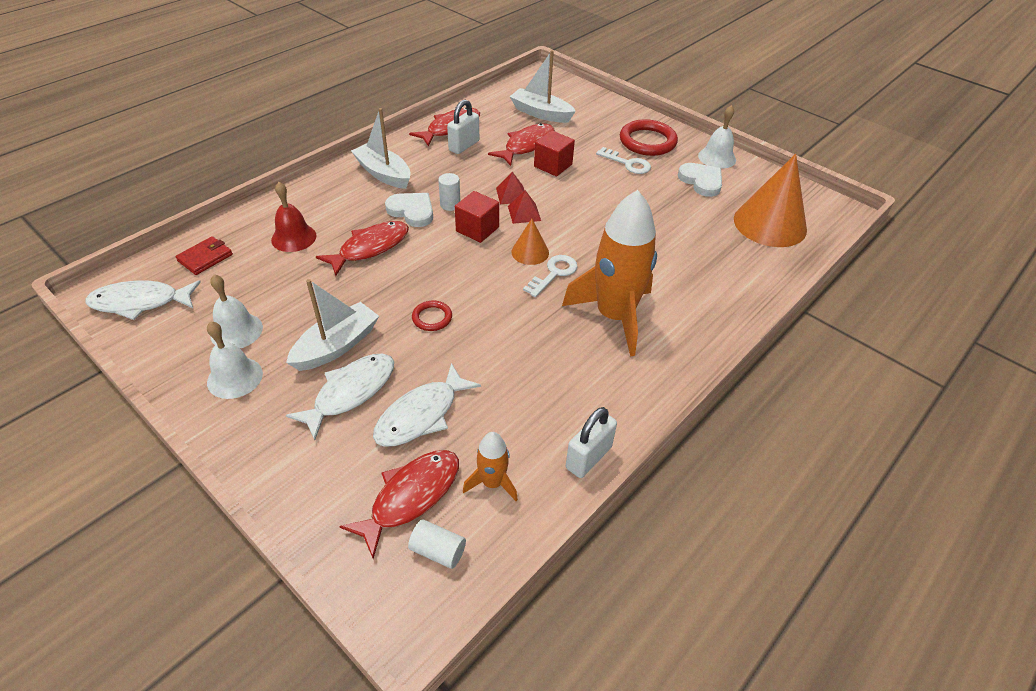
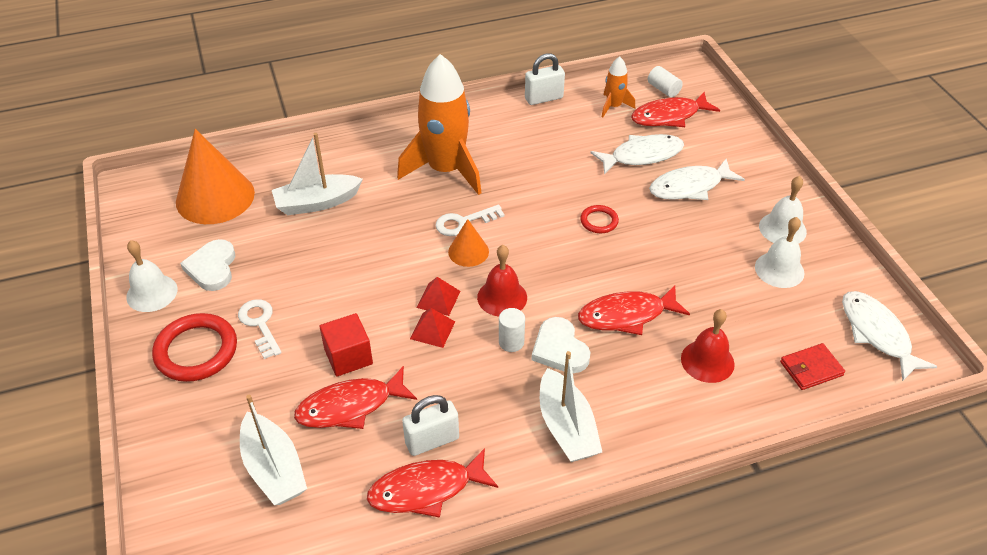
camera: 150 degrees left, 0 degrees up
(140, 302) = (877, 334): white fish -> white fish turned 135 degrees counterclockwise
(336, 346) = (691, 225): white boat -> white boat (317, 203)
(477, 229) = (502, 297): red cube -> red bell

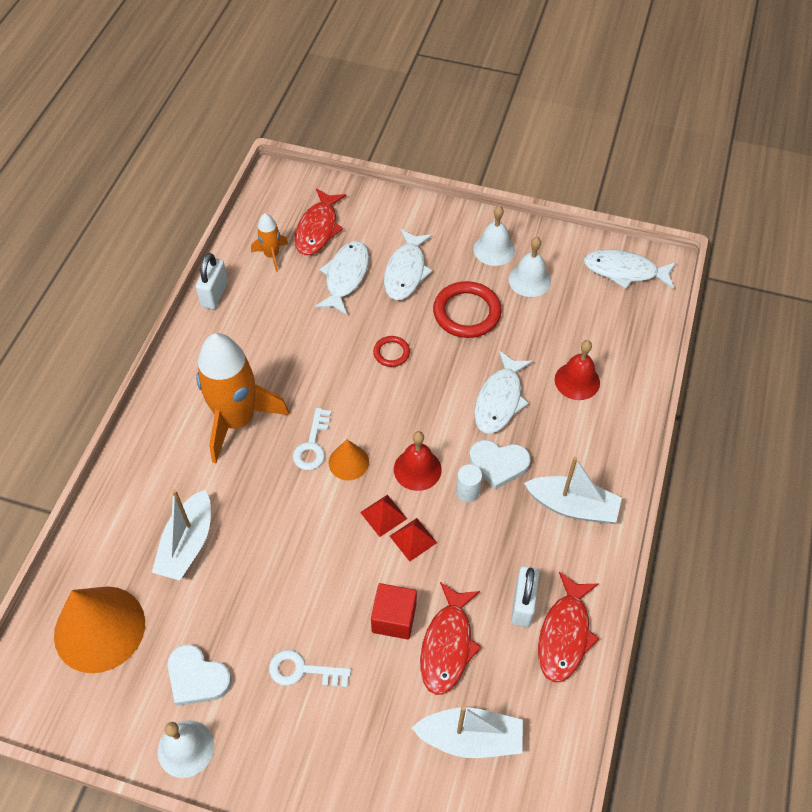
camera: 55 degrees left, 10 degrees up
(196, 351) = (293, 741): red ring -> red ring (466, 312)
(627, 315) = (499, 400): red fish -> white fish
(663, 89) = (283, 210): white cylinder -> none
(811, 368) = (626, 328): red wallet -> none

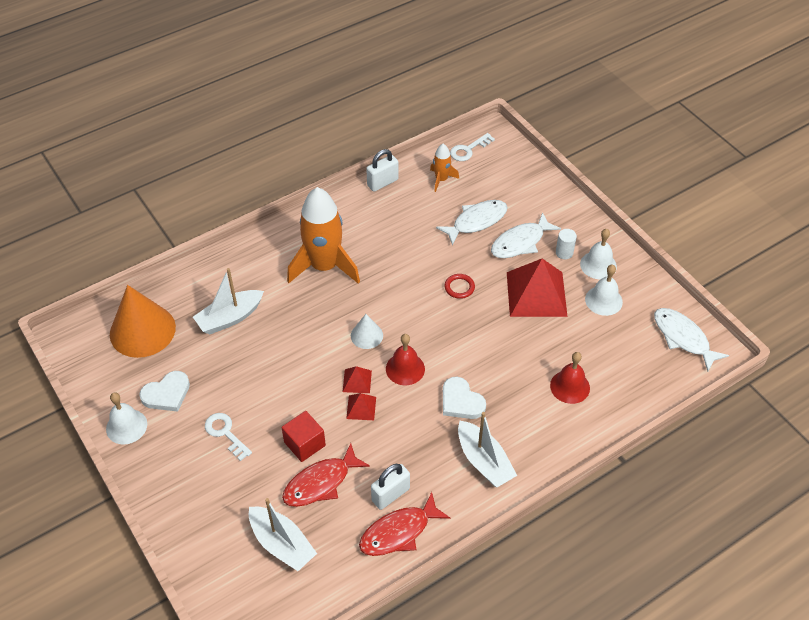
camera: 40 degrees right, 5 degrees down
(197, 677) = (167, 394): white heart -> white heart turned 105 degrees counterclockwise
(312, 445) = (354, 311): white key -> white key (468, 150)
(318, 229) = (488, 180): red fish -> none
(348, 462) = (366, 335): orange cone -> white cone
(466, 312) = (536, 294): red ring -> red pyramid
(467, 492) = (423, 404): white cylinder -> white cylinder (564, 252)
(499, 400) = (502, 363): white fish -> none

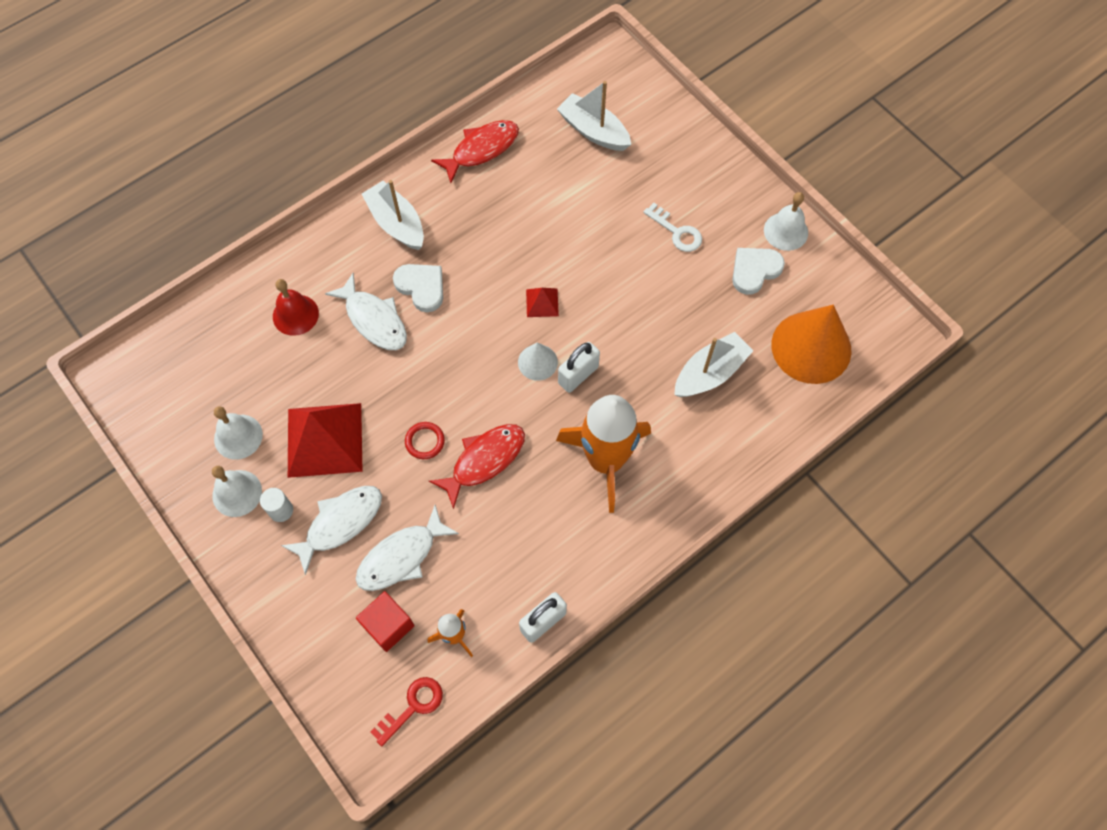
camera: 175 degrees right, 15 degrees up
(304, 444) = (589, 227): red cube -> red cube (388, 625)
(321, 483) = (565, 189): red fish -> red fish (484, 460)
(361, 407) = (533, 271): red pyramid -> none
(390, 495) = (492, 183): white padlock -> white padlock (578, 375)
(405, 369) = (487, 322): red bell -> none
(468, 150) = (413, 706): white key -> red key
(683, 338) = (147, 389): white fish -> white fish (374, 319)

